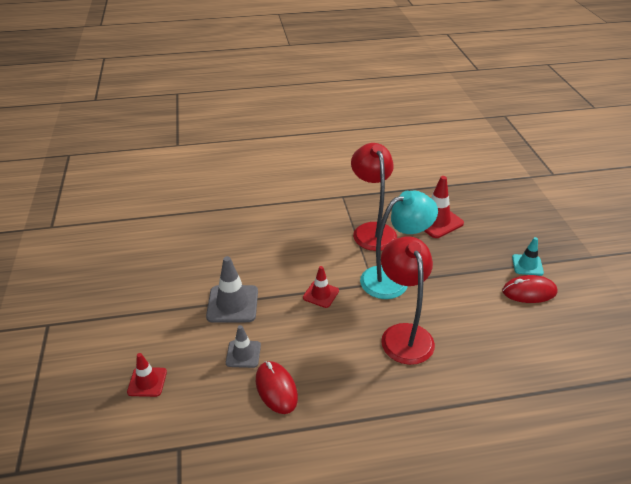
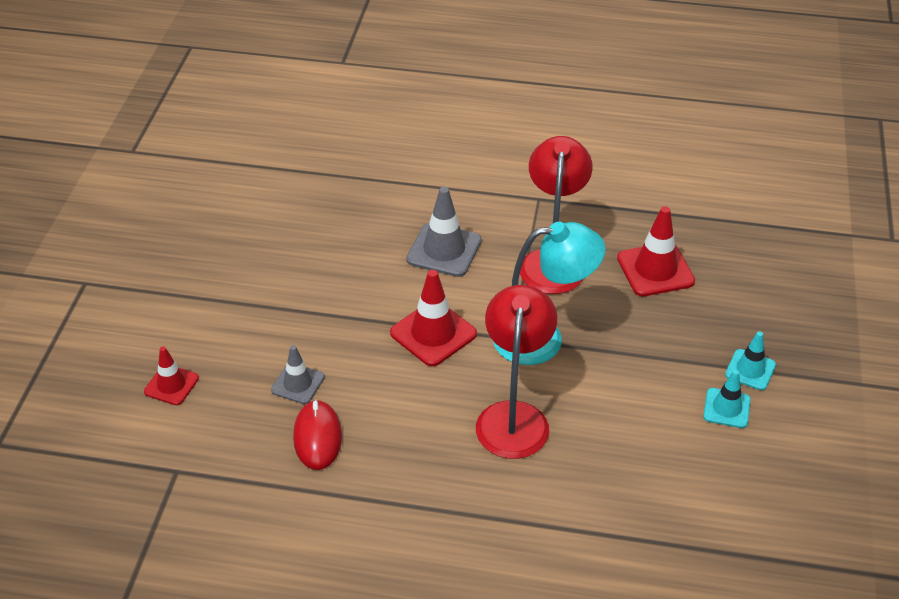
camera: 20 degrees right, 5 degrees up
(232, 304) = (313, 316): grey traffic cone -> grey traffic cone (444, 250)
(321, 294) = (433, 333): red traffic cone -> red traffic cone, size x1.63
(529, 292) = (726, 408): red mouse -> turquoise traffic cone

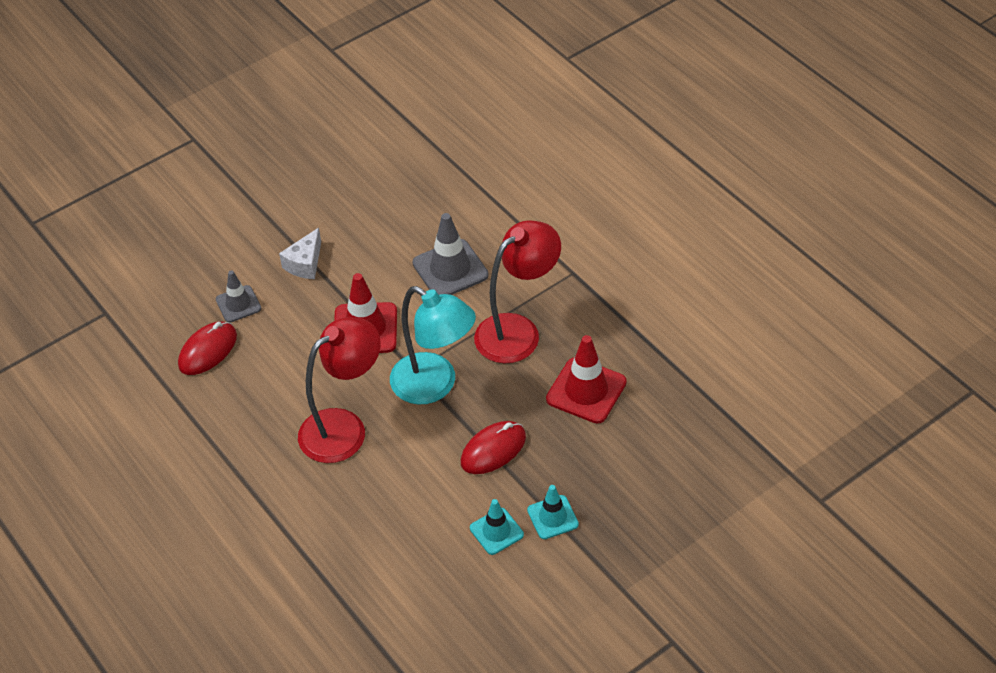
camera: 45 degrees right, 5 degrees up
(171, 385) = (164, 251): red traffic cone -> none
(317, 317) = (305, 264): none -> white cheese
(646, 353) = (493, 450): none -> red mouse

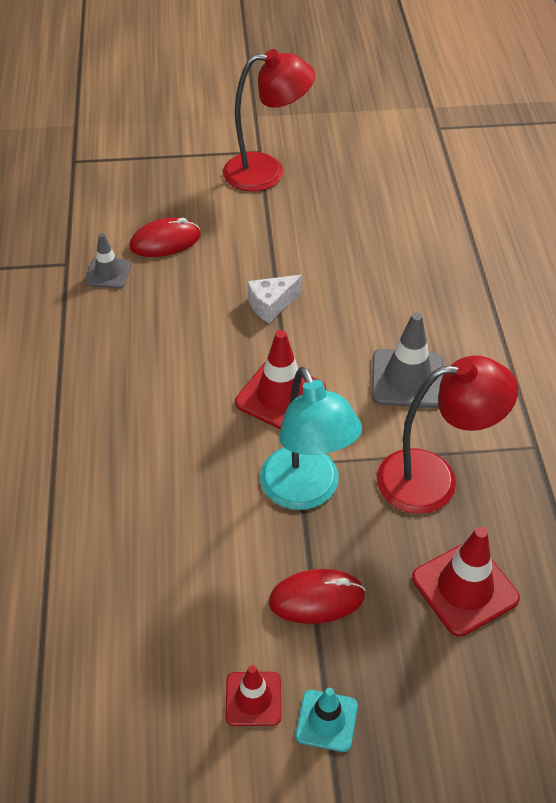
camera: 30 degrees right, 0 degrees up
(208, 350) = (122, 342): red mouse -> red mouse (165, 241)
(238, 304) = (183, 312): grey traffic cone -> grey traffic cone (108, 273)
(344, 428) = (185, 486): red lamp -> red lamp (267, 171)
(496, 531) = (253, 699): turquoise traffic cone -> red traffic cone

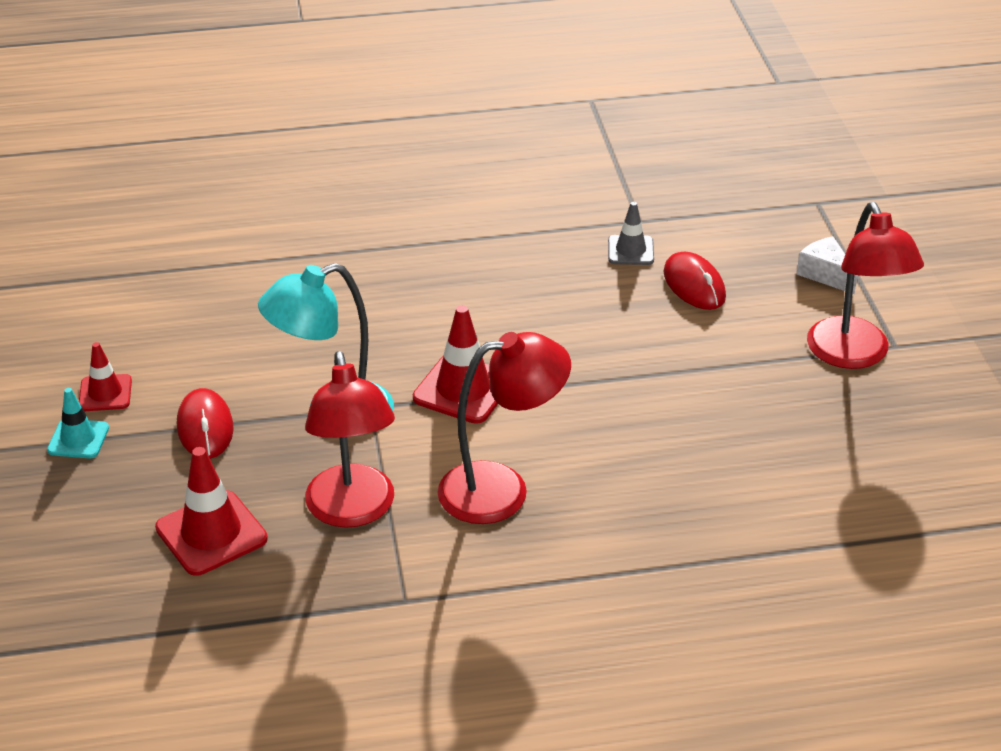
camera: 85 degrees right, 10 degrees down
(271, 305) = (605, 374): white cheese -> white cheese (825, 274)
(407, 379) = (501, 489): grey traffic cone -> red lamp

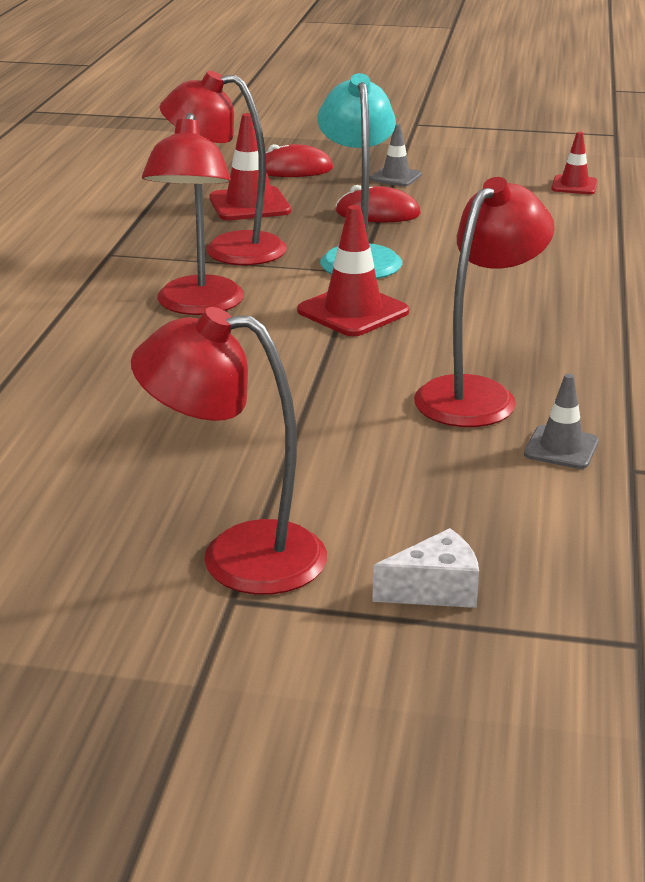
camera: 110 degrees right, 10 degrees down
(78, 439) = (396, 177): turquoise traffic cone -> grey traffic cone
(105, 393) = (447, 188): red traffic cone -> red traffic cone (574, 185)
(576, 297) = (477, 394): none -> red lamp
(694, 285) = (462, 475): red mouse -> red mouse (294, 169)

